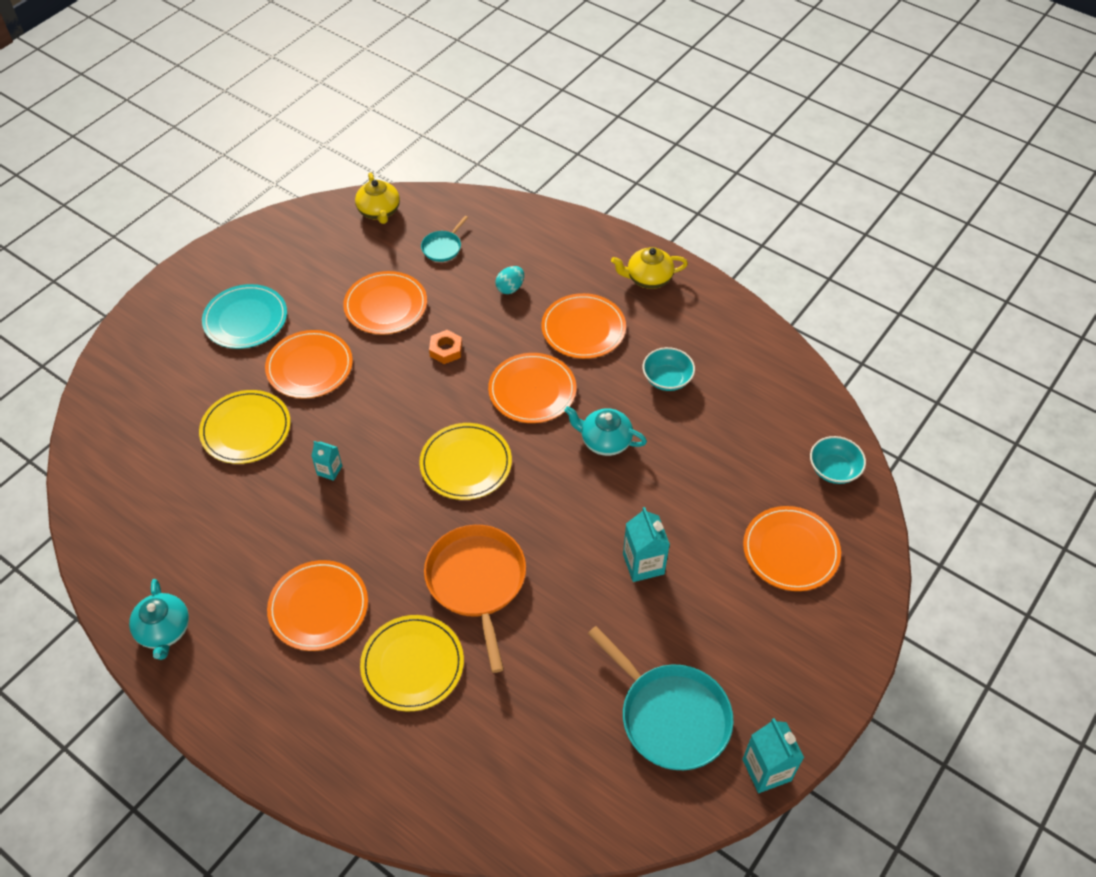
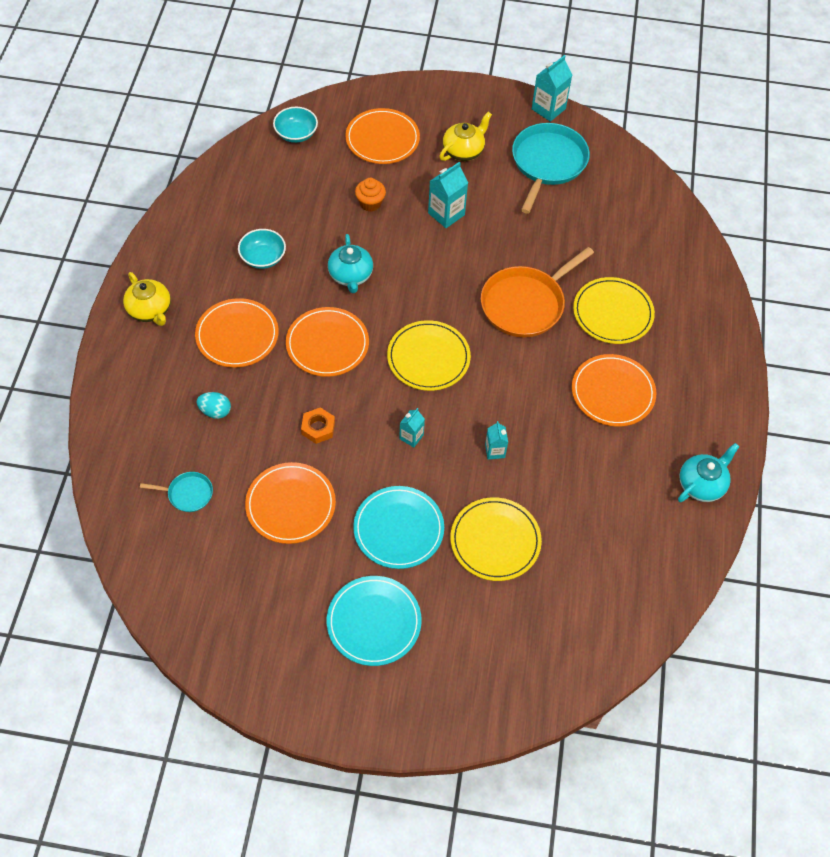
camera: 120 degrees left, 5 degrees up
(309, 367) = (398, 529): orange plate -> turquoise plate
(379, 211) = (162, 580): yellow teapot -> yellow teapot (463, 151)
(390, 413) = (411, 437): none -> turquoise carton
(695, 497) = (370, 203): none -> orange cupcake

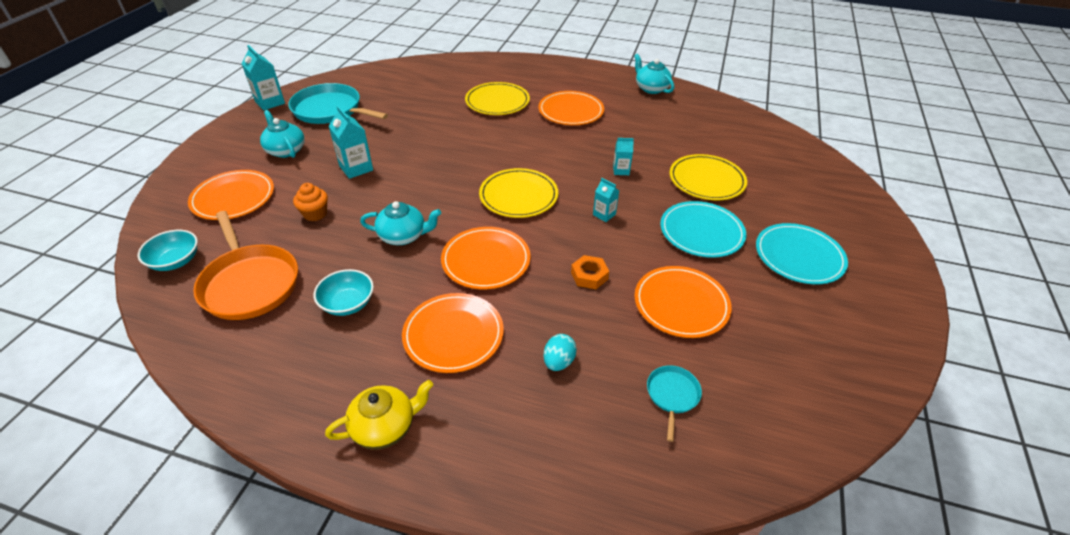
camera: 80 degrees left, 15 degrees down
(463, 151) = (285, 150): yellow teapot -> turquoise teapot
(525, 304) = (475, 138): orange pan -> orange pan (249, 283)

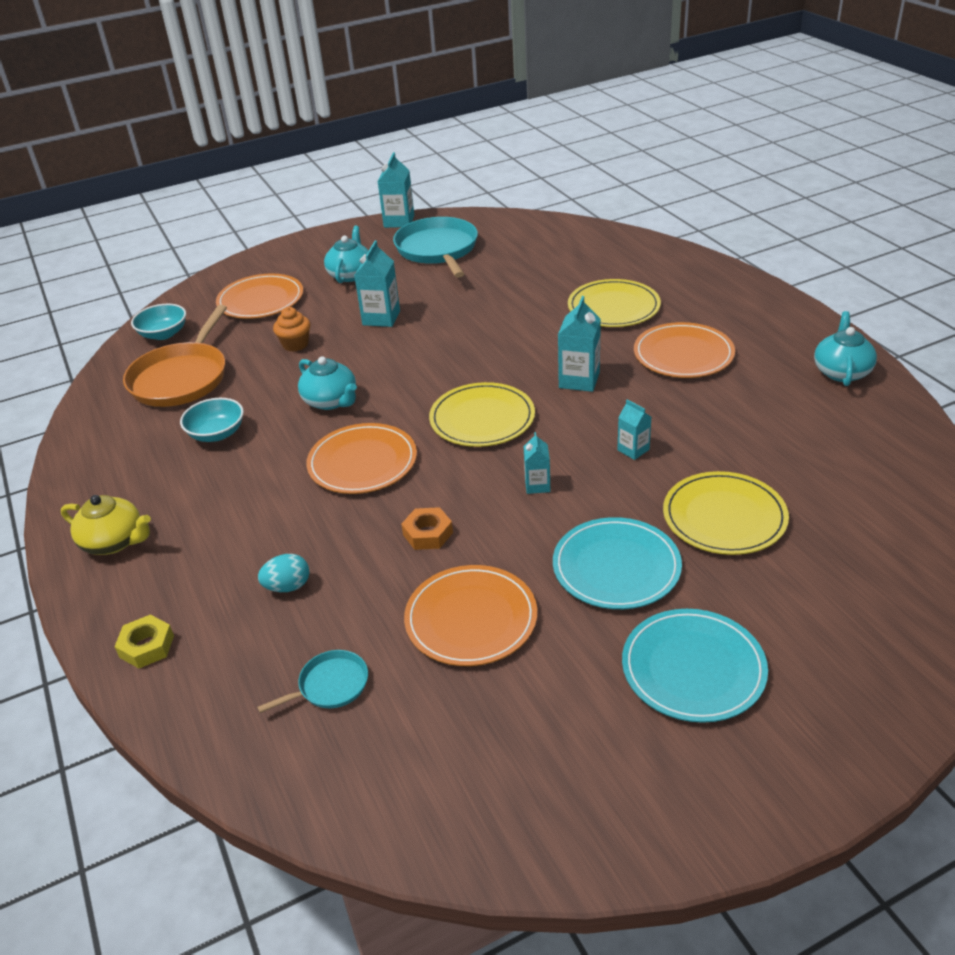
camera: 50 degrees right, 5 degrees down
(453, 334) = (248, 508): orange plate -> none
(528, 470) = (147, 646): none -> yellow nut
(539, 148) = (579, 380): none -> turquoise carton

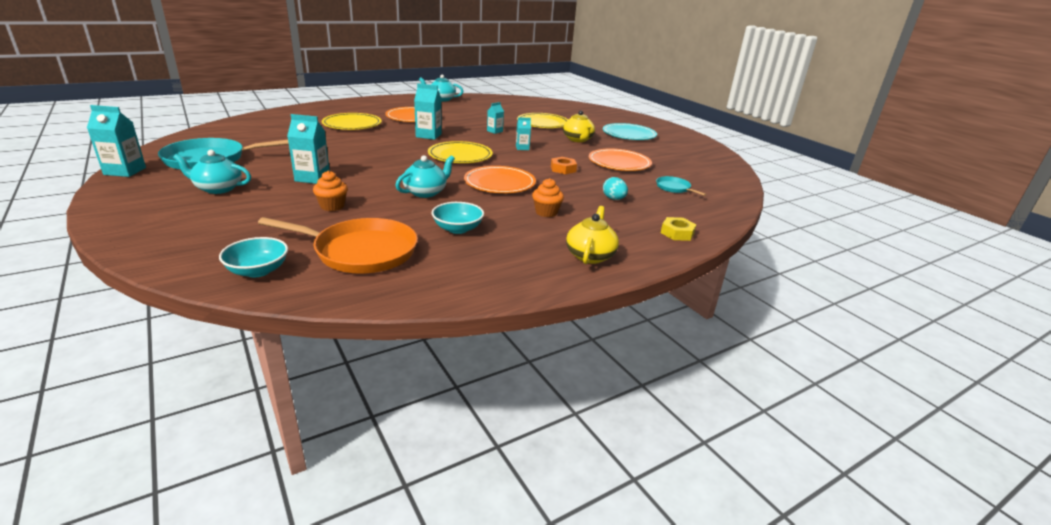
camera: 100 degrees left, 10 degrees down
(249, 507) = (546, 212): none -> orange cupcake
(260, 300) = (228, 224): orange plate -> none
(616, 567) = (578, 139): turquoise plate -> yellow teapot

